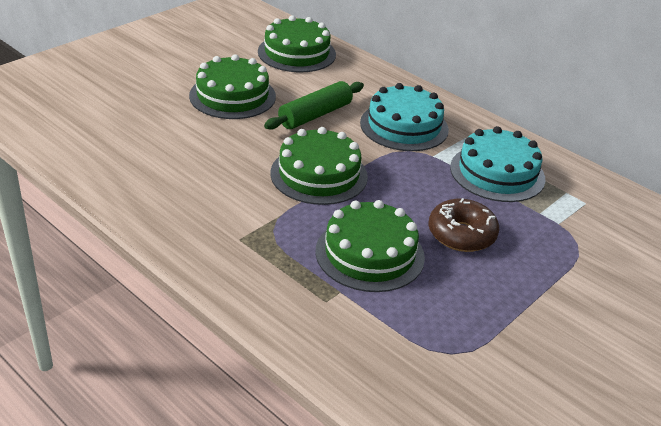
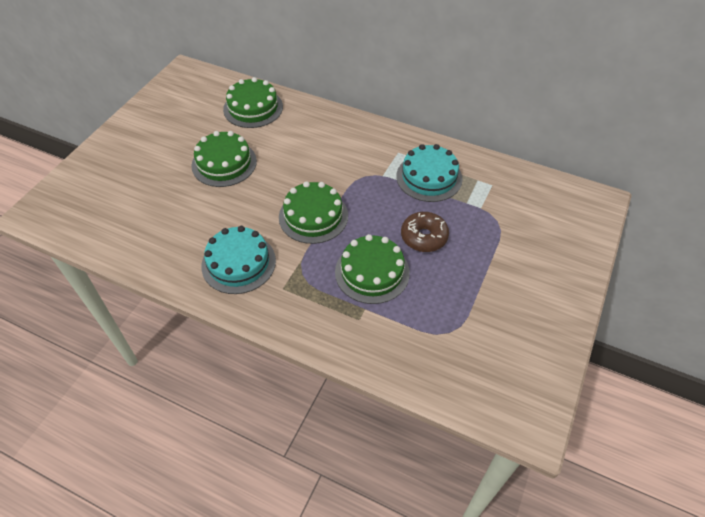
camera: 15 degrees left, 15 degrees up
(315, 115) = (290, 163): green rolling pin -> none
(404, 126) = (354, 155): turquoise cake -> turquoise cake (238, 263)

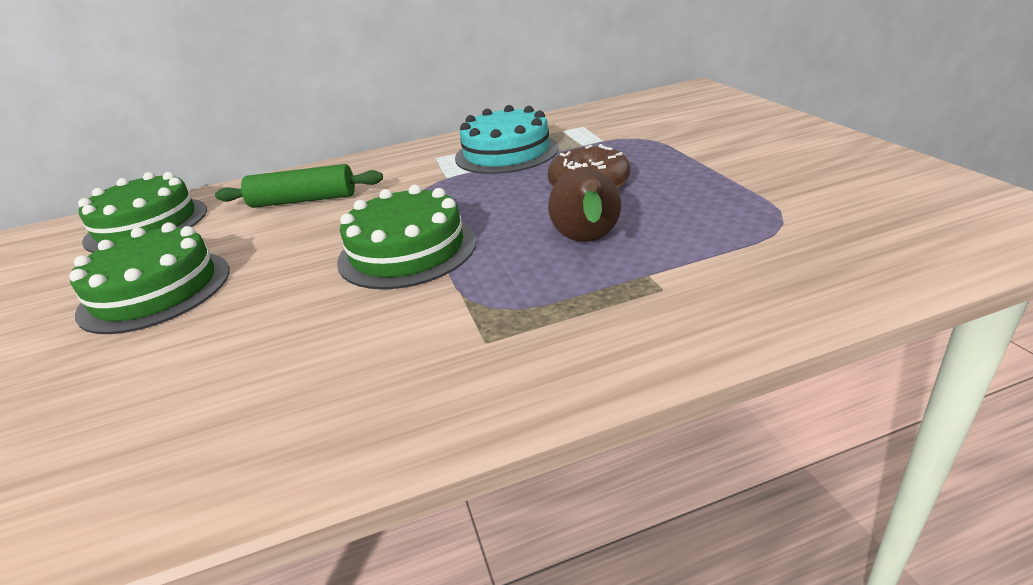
camera: 40 degrees left, 20 degrees down
(238, 263) = (350, 370): turquoise cake -> none
(316, 141) = (303, 200): none -> green rolling pin
(372, 272) = (587, 242): green cake -> brown pear

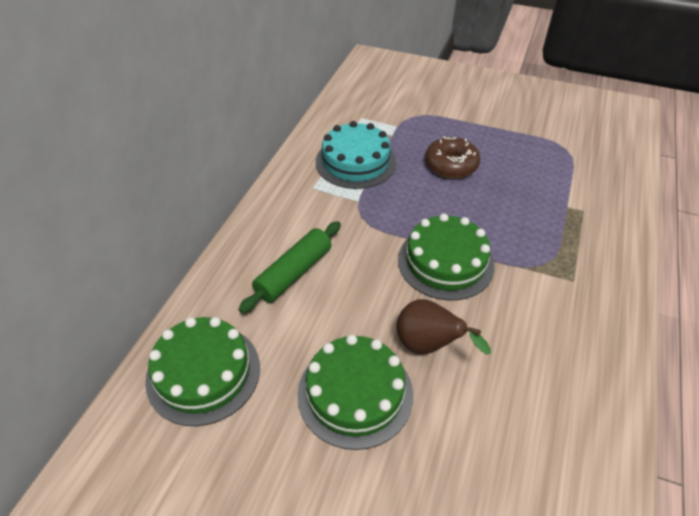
camera: 55 degrees left, 15 degrees up
(587, 242) = (516, 203): brown pear -> brown pear (428, 346)

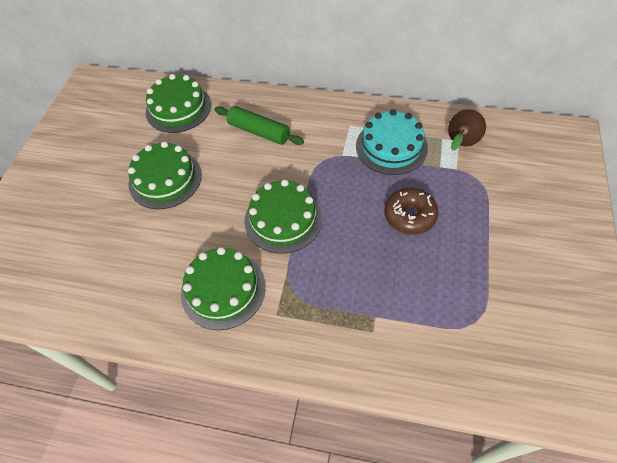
camera: 85 degrees right, 10 degrees up
(428, 346) = (202, 214): brown pear -> brown pear (460, 144)
(545, 328) = (223, 289): none -> green cake

